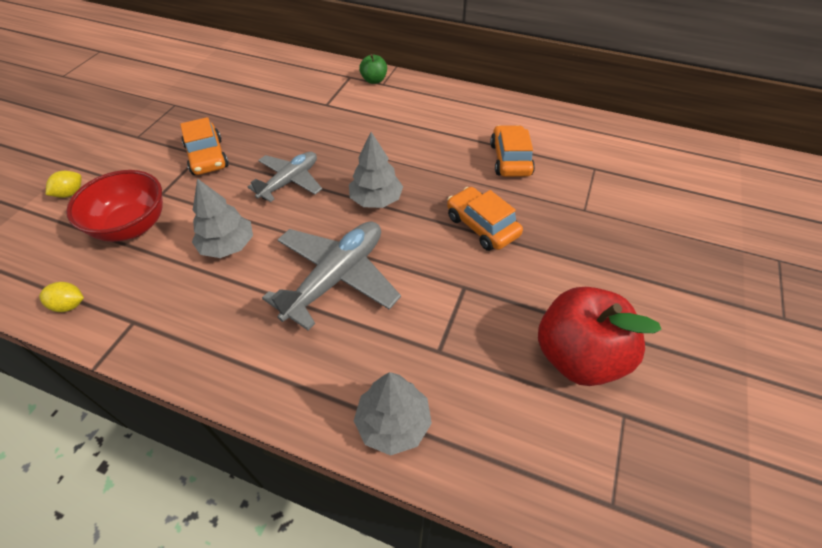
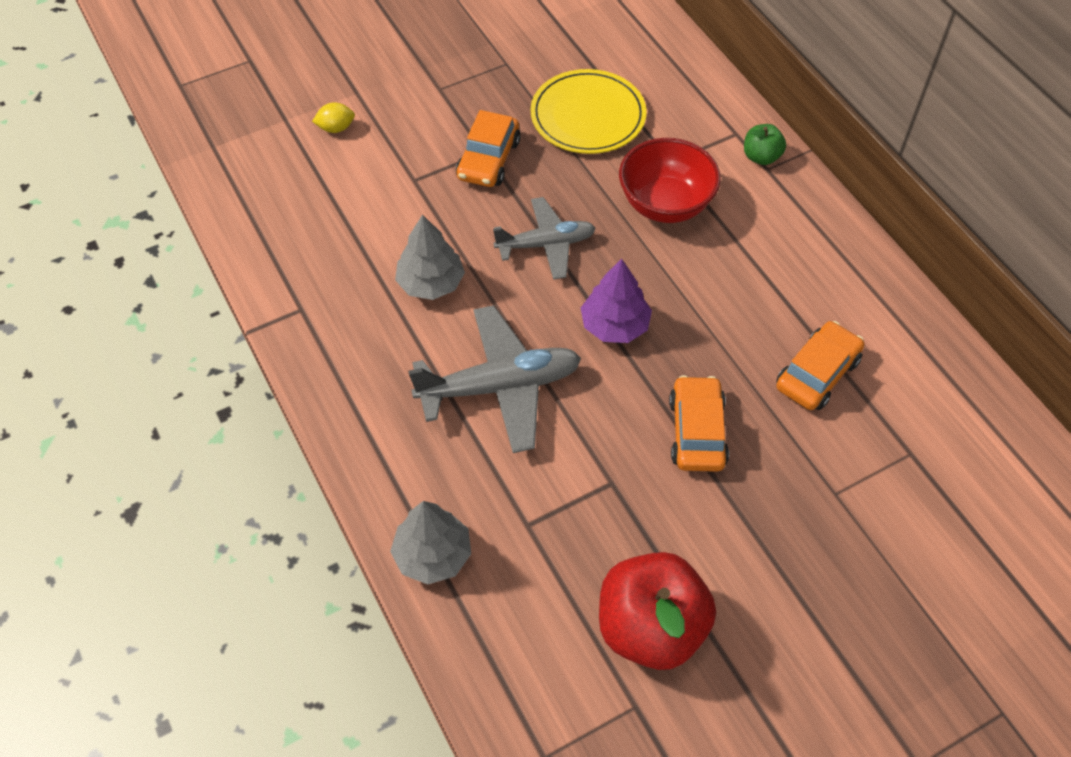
camera: 40 degrees right, 5 degrees up
(69, 305) = (264, 257): yellow lemon -> none
(132, 226) = (364, 204): red bowl -> red bowl (665, 204)
(254, 106) = (588, 116): none -> yellow plate
(376, 200) = (614, 325): grey tree -> purple tree

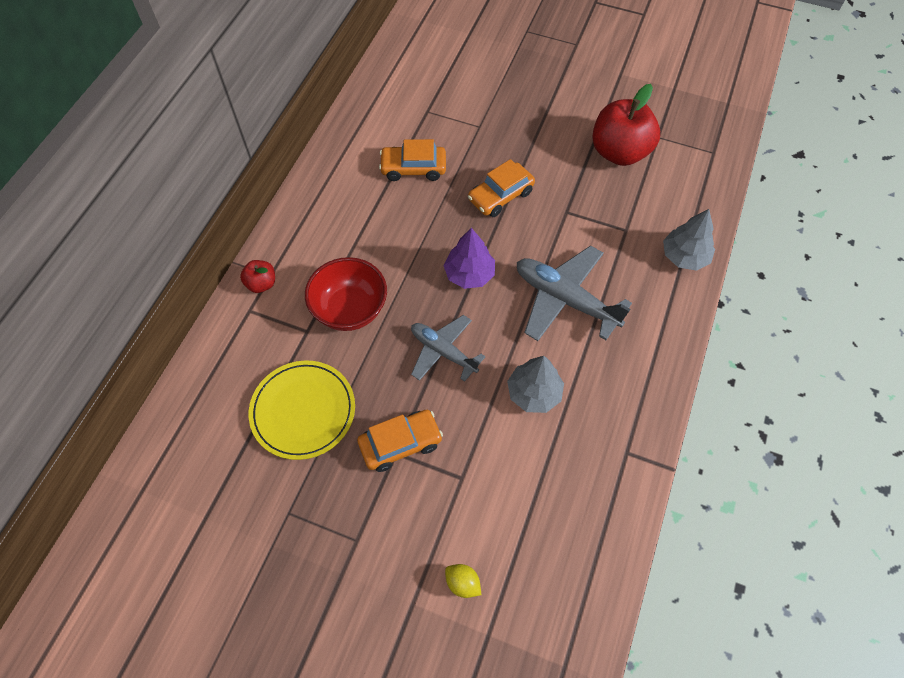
camera: 130 degrees left, 5 degrees up
(761, 157) = (261, 284): green apple -> red apple

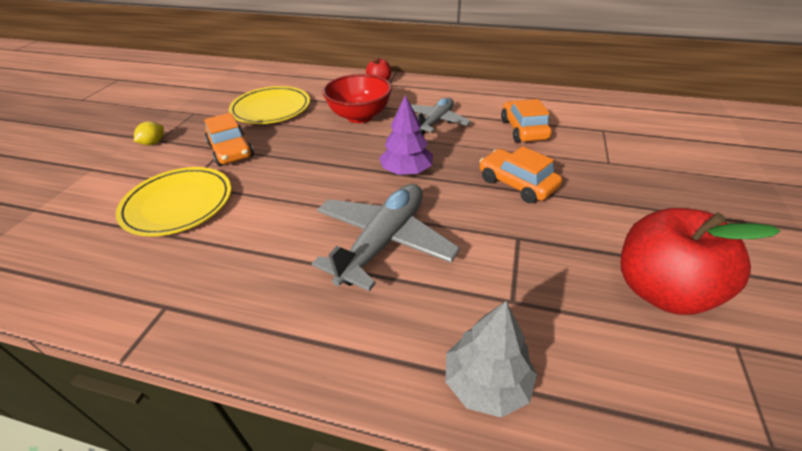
camera: 85 degrees right, 20 degrees down
(443, 351) = (317, 163): grey plane -> grey plane (435, 122)
(462, 583) = (91, 192): yellow lemon -> yellow lemon (153, 143)
(496, 477) = (178, 204): none -> yellow plate
(534, 393) = (263, 223): grey tree -> none

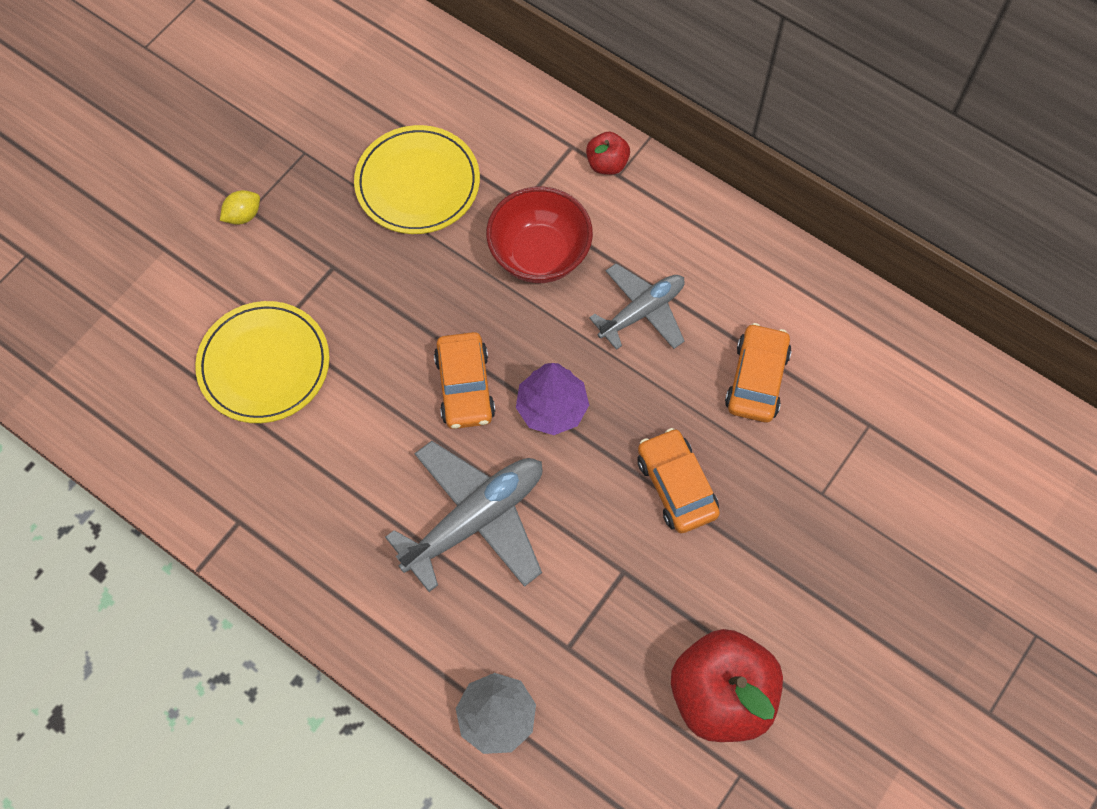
camera: 20 degrees right, 25 degrees up
(231, 150) = (342, 274): orange car -> orange car (465, 387)

